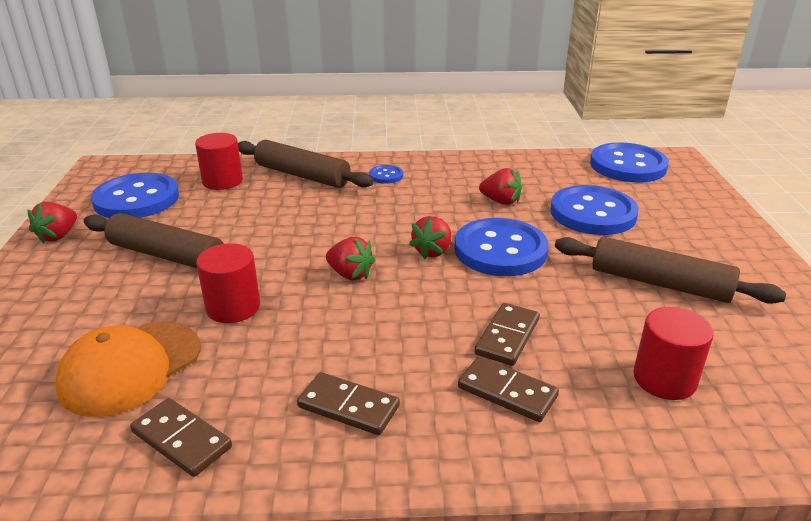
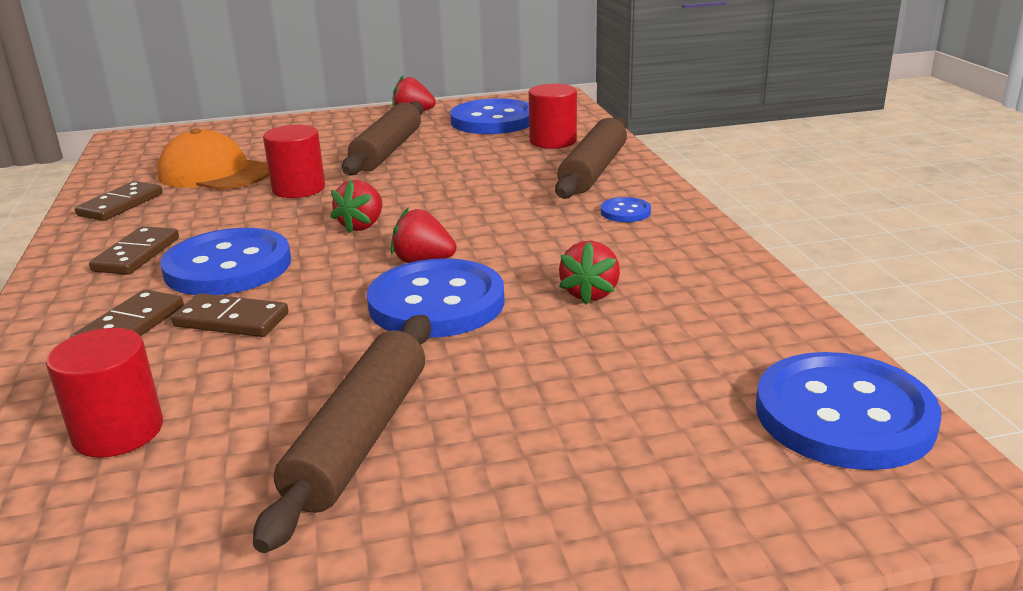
camera: 80 degrees right, 5 degrees down
(593, 213) = (588, 374): blue button -> blue button (228, 266)

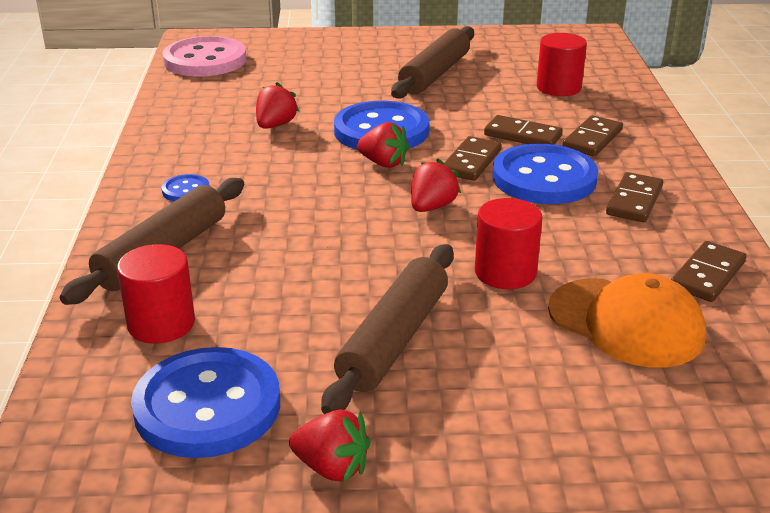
camera: 170 degrees left, 5 degrees up
(313, 275) = (471, 162): none -> brown domino
(844, 415) = (205, 60): blue button -> pink button

